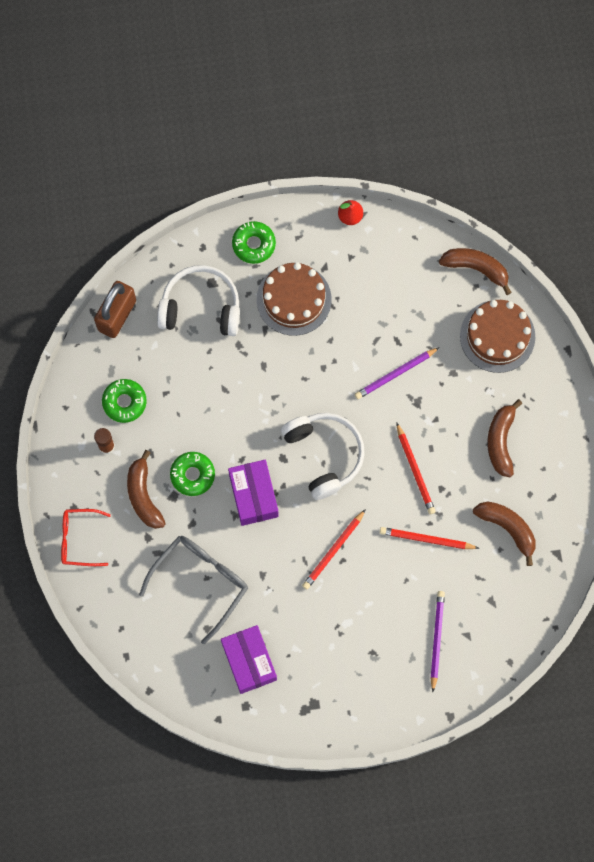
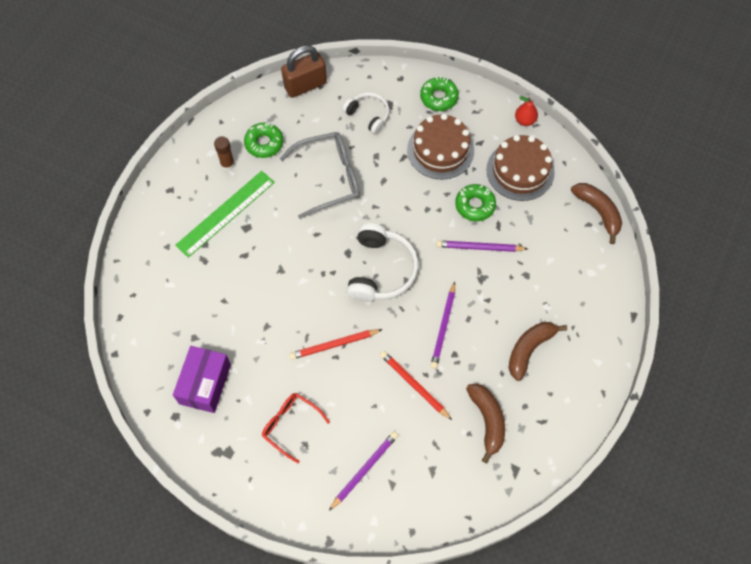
camera: 35 degrees right, 10 degrees down
(79, 539) = (156, 213): red glasses -> red glasses (290, 425)
(143, 495) = (226, 213): brown banana -> green ruler
(192, 475) = (272, 222): green donut -> green donut (475, 205)
(201, 307) = (368, 115): white headphones -> white headphones, size x0.61
(201, 582) = (217, 301): grey glasses -> grey glasses (330, 178)
(253, 496) = (305, 265): purple box -> none
(415, 470) = (443, 327): red pencil -> purple pencil
(497, 336) = (581, 270): brown cake -> brown cake (520, 171)

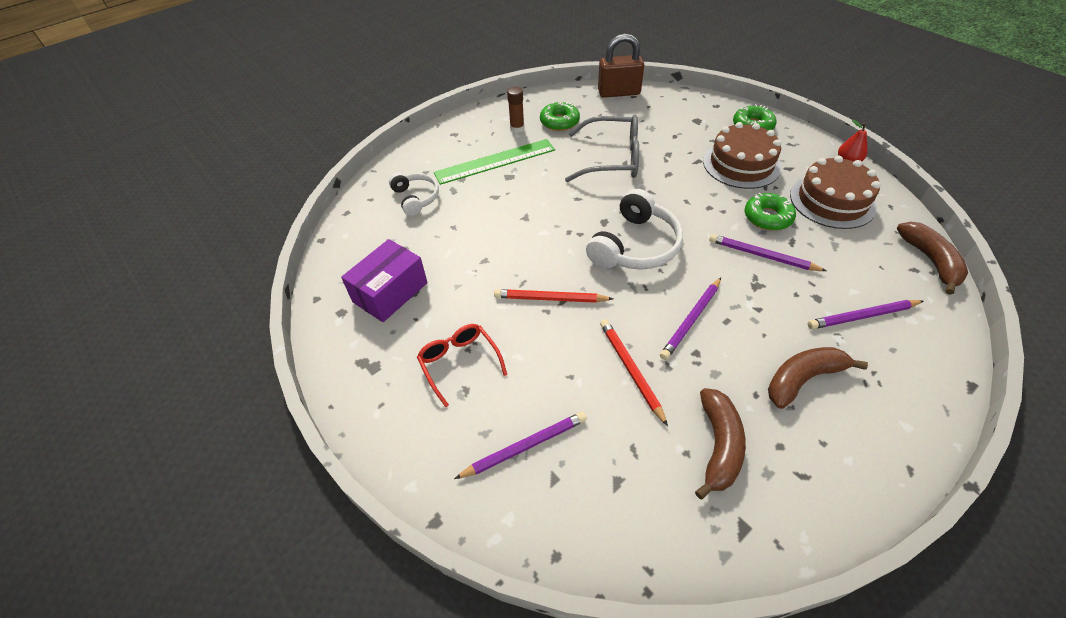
camera: 25 degrees right, 15 degrees down
(368, 115) = (672, 124): white headphones -> white headphones (416, 198)
(559, 281) = (862, 316): none -> purple pencil

